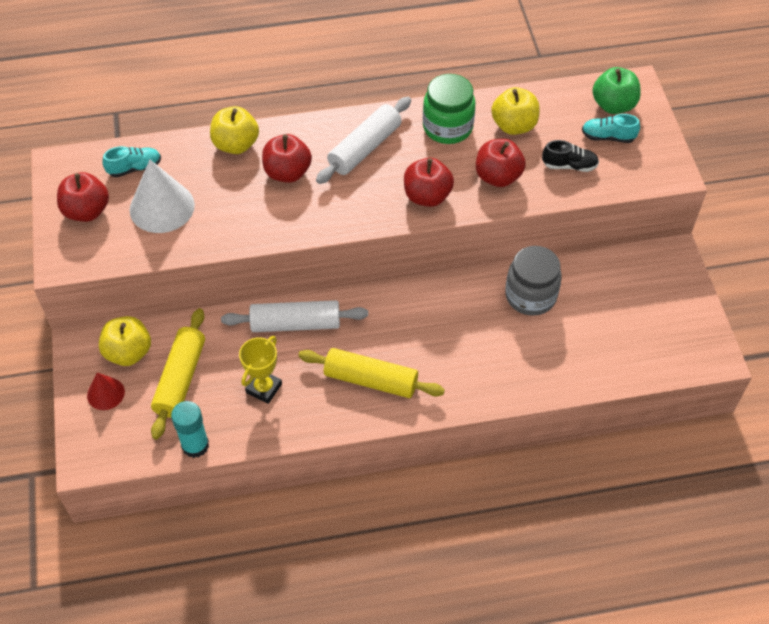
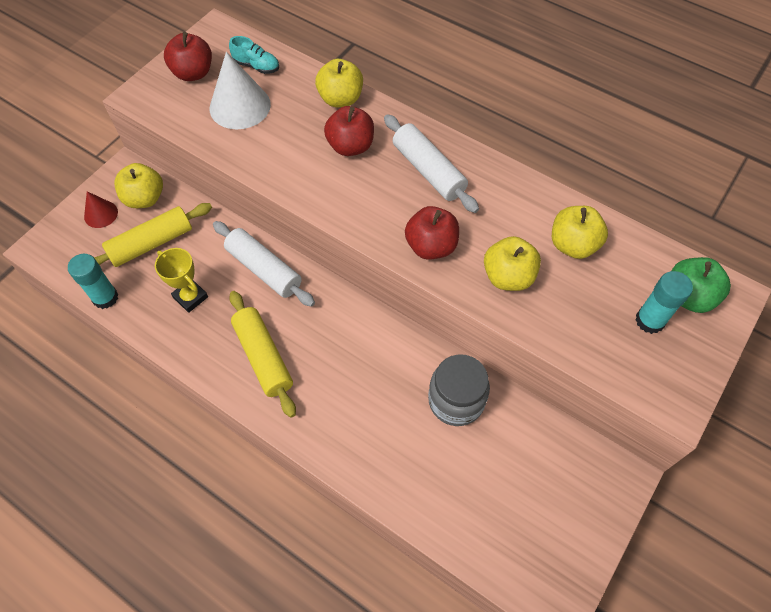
camera: 45 degrees right, 5 degrees up
(264, 388) = (190, 297): yellow trophy -> yellow trophy turned 60 degrees clockwise
(364, 148) = (429, 170): white rolling pin -> white rolling pin turned 60 degrees clockwise
(447, 127) = (514, 204): green jar -> none
(498, 177) = (508, 276): red apple -> yellow apple
(569, 165) = (583, 317): black shoe -> none
(608, 137) = (649, 320): turquoise shoe -> turquoise glue stick

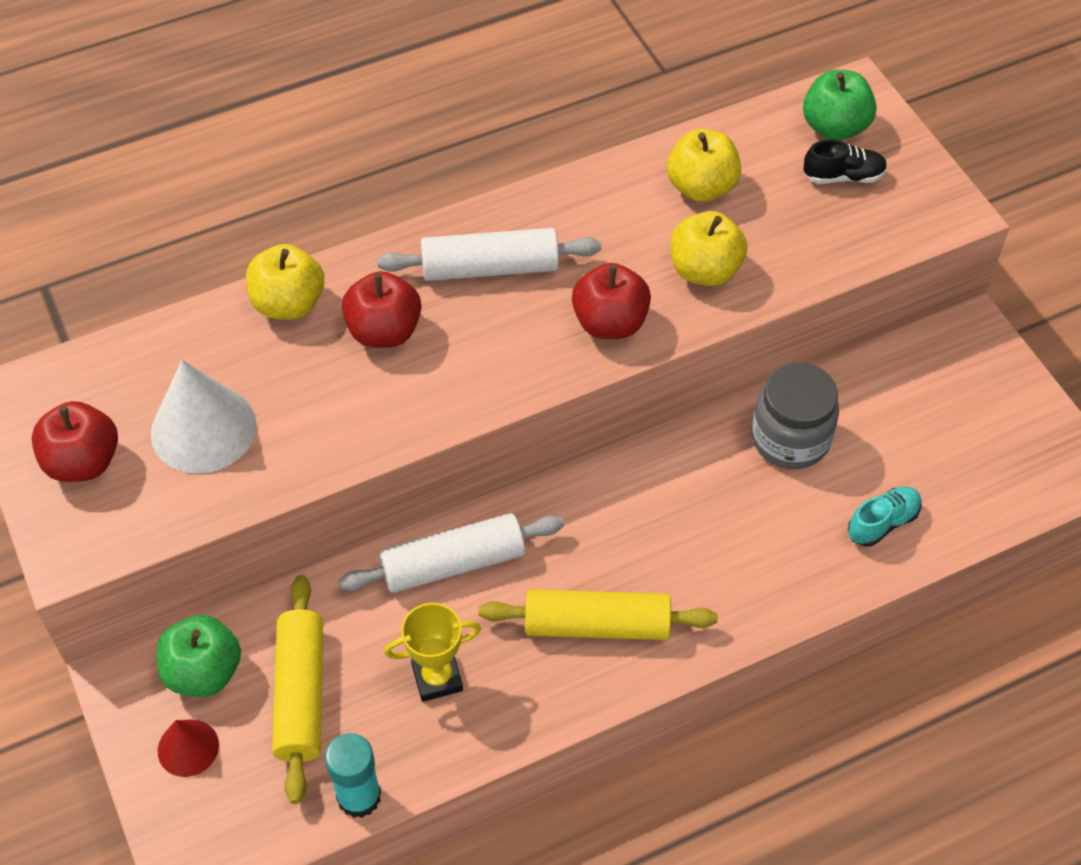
camera: 60 degrees left, 5 degrees down
(145, 198) = (204, 672): yellow apple -> green apple
(256, 66) = (138, 375): turquoise shoe -> turquoise shoe (882, 523)
(649, 320) = (843, 176): turquoise glue stick -> black shoe

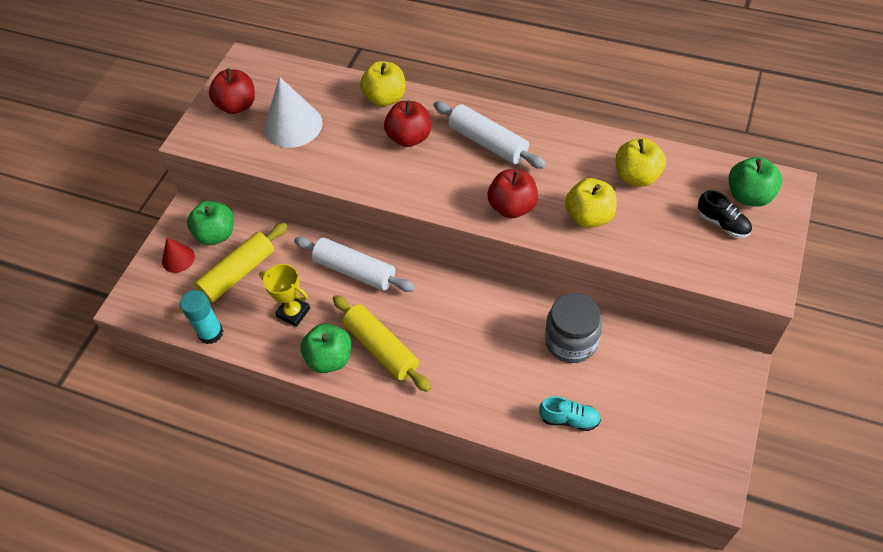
camera: 50 degrees right, 0 degrees up
(550, 690) = (330, 358): none -> green apple

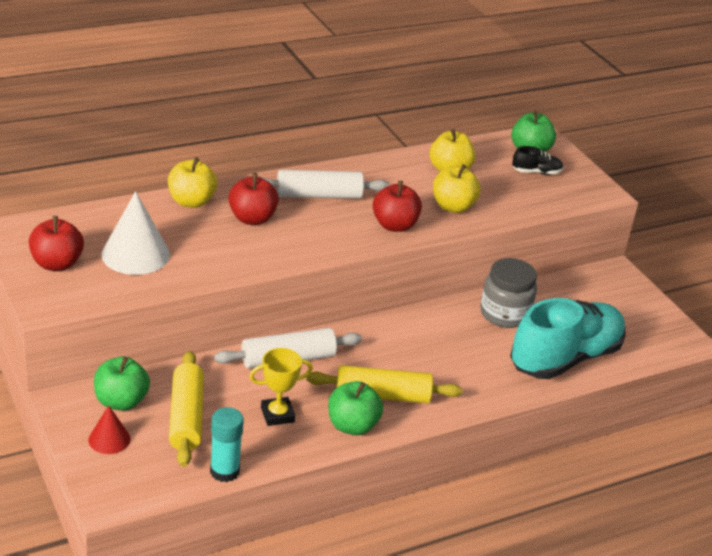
camera: 55 degrees left, 20 degrees down
(569, 419) = (565, 358): turquoise shoe -> turquoise shoe, size x2.47

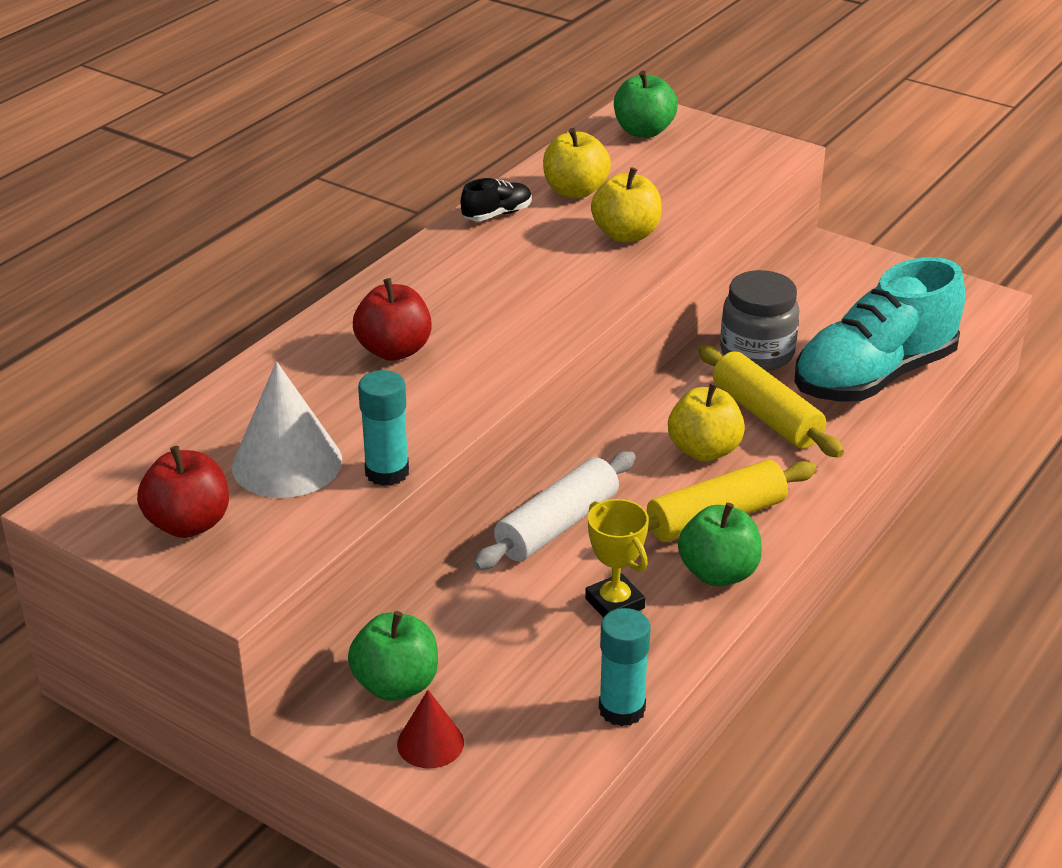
camera: 25 degrees left, 0 degrees up
(181, 281) = (387, 472): none -> turquoise glue stick
(186, 417) = (503, 663): yellow rolling pin -> yellow rolling pin (766, 415)
(191, 201) = (289, 361): yellow apple -> yellow apple (704, 450)
(277, 414) = (614, 603): yellow trophy -> yellow trophy turned 75 degrees counterclockwise
(319, 195) = (448, 285): white rolling pin -> none
(394, 225) = (581, 286): red apple -> none
(536, 172) = (678, 155): black shoe -> black shoe (497, 214)
(565, 358) = (874, 377): turquoise shoe -> turquoise shoe turned 150 degrees counterclockwise

